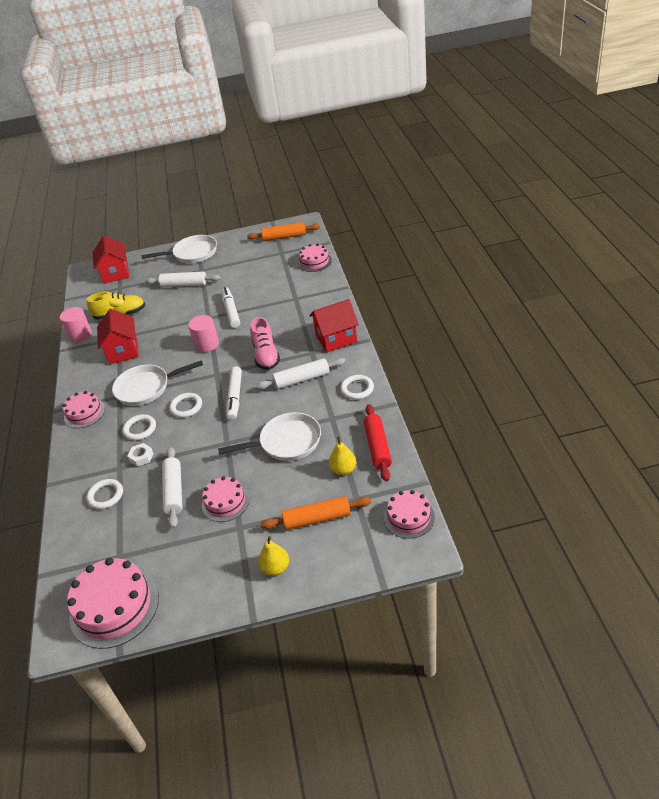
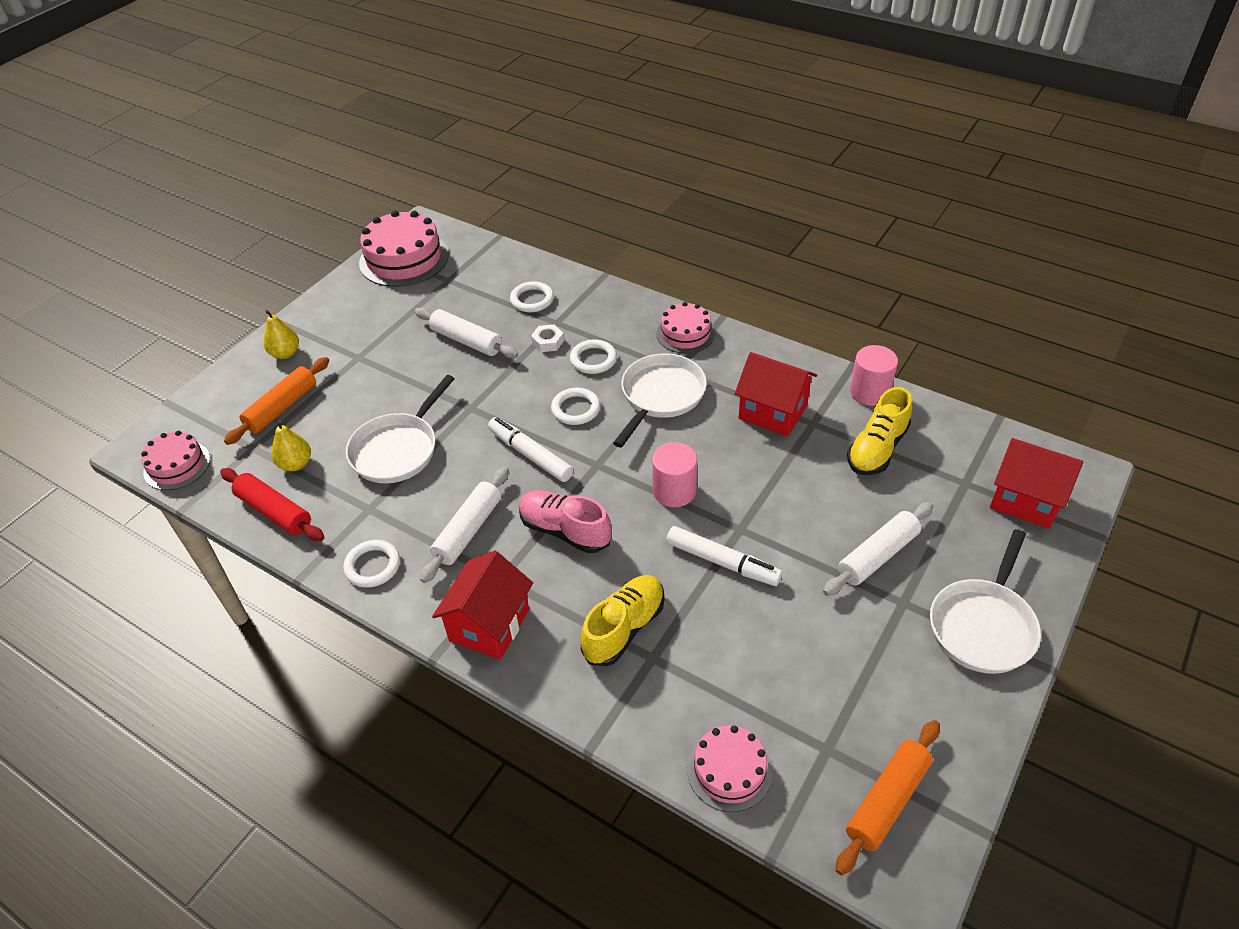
camera: 130 degrees right, 5 degrees up
(225, 502) = (399, 364): pink cake -> none
(292, 311) = (624, 628): none -> yellow shoe

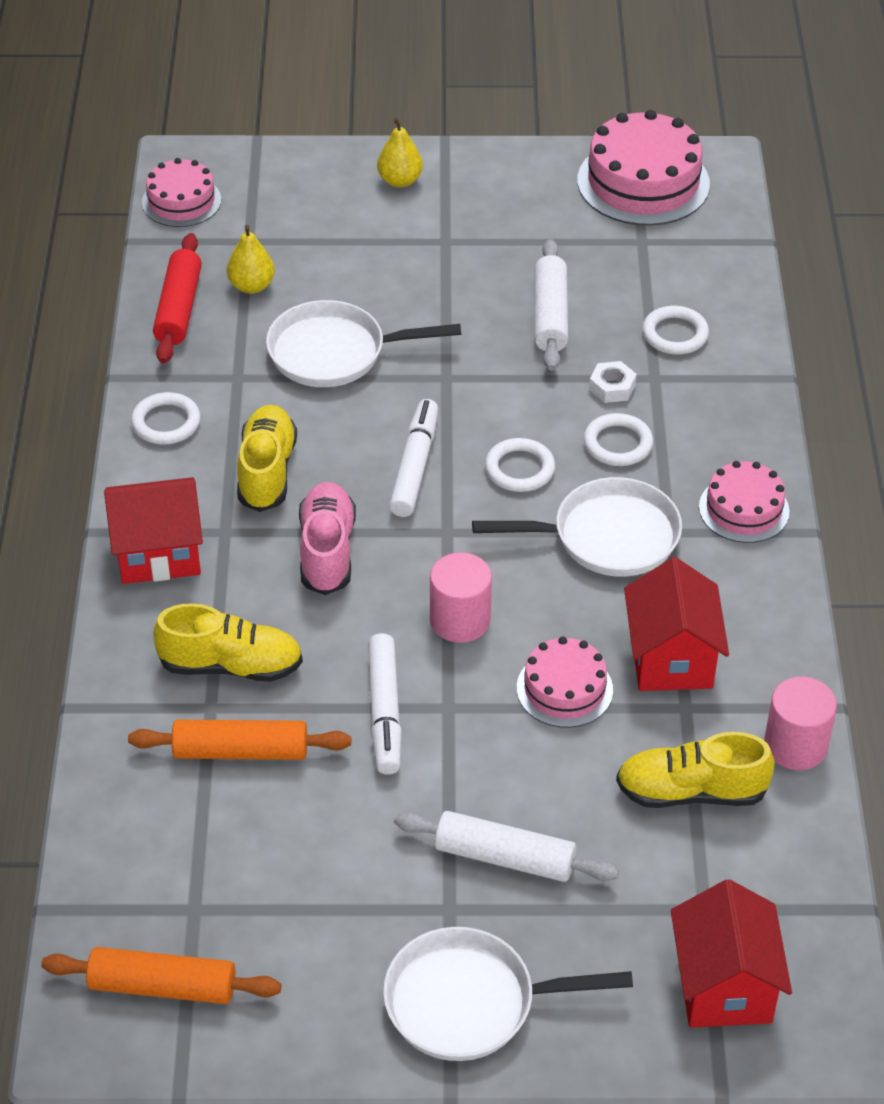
camera: 55 degrees right, 0 degrees up
(282, 408) = (319, 227): orange rolling pin -> orange rolling pin (240, 751)
(468, 530) = (267, 471): white rolling pin -> yellow shoe
(729, 770) = (113, 833): pink cake -> pink cake (564, 689)

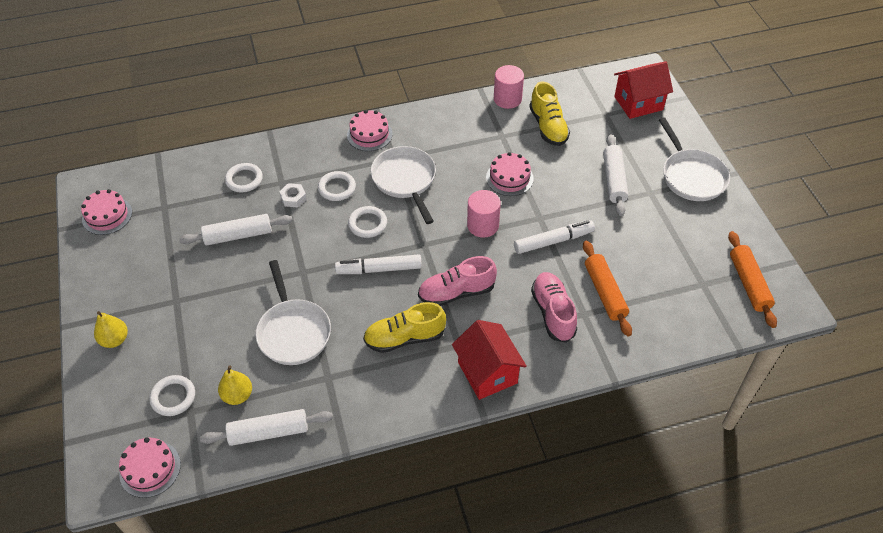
camera: 105 degrees left, 5 degrees up
(166, 422) = (379, 404): white ring -> white ring (173, 397)
(178, 308) = (268, 432): red rolling pin -> white rolling pin
(231, 666) = (553, 313): yellow shoe -> pink shoe
(643, 182) = (107, 215): pink cake -> pink cake, size x0.59
(671, 658) = (475, 145): red house -> none

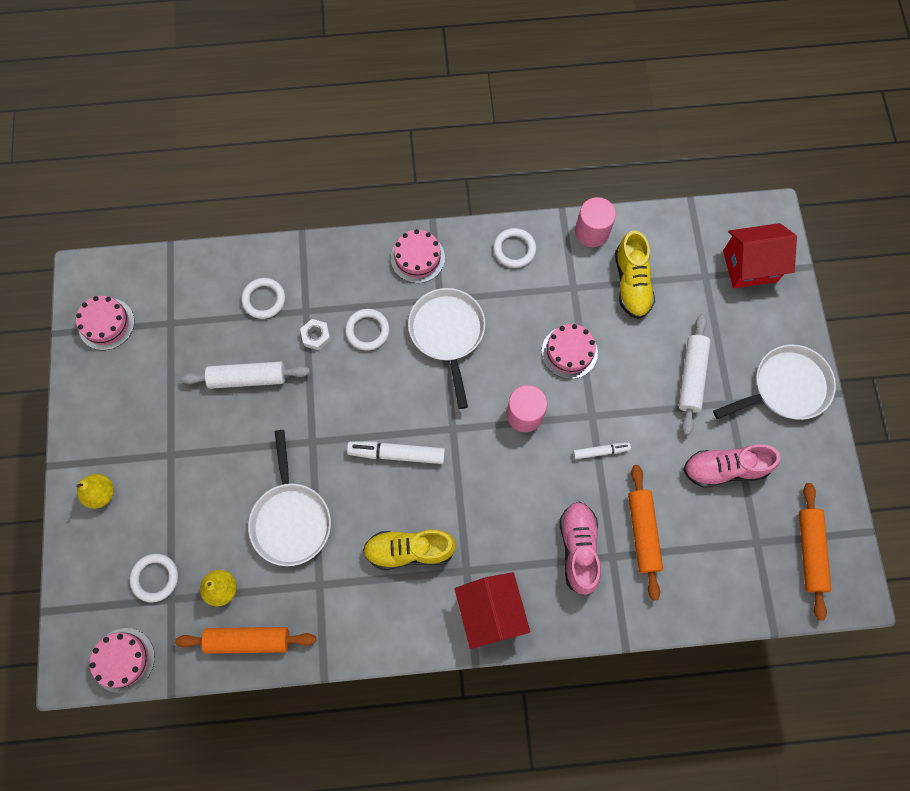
camera: 10 degrees right, 20 degrees up
(268, 432) = (248, 640): white rolling pin -> orange rolling pin
(367, 224) = (394, 388): white ring -> white ring (514, 249)
(456, 292) = (477, 501): pink shoe -> pink shoe (724, 468)
(553, 241) = (600, 451): white marker -> white marker, size x0.59
(691, 176) = (785, 387): white pan -> white pan turned 105 degrees counterclockwise

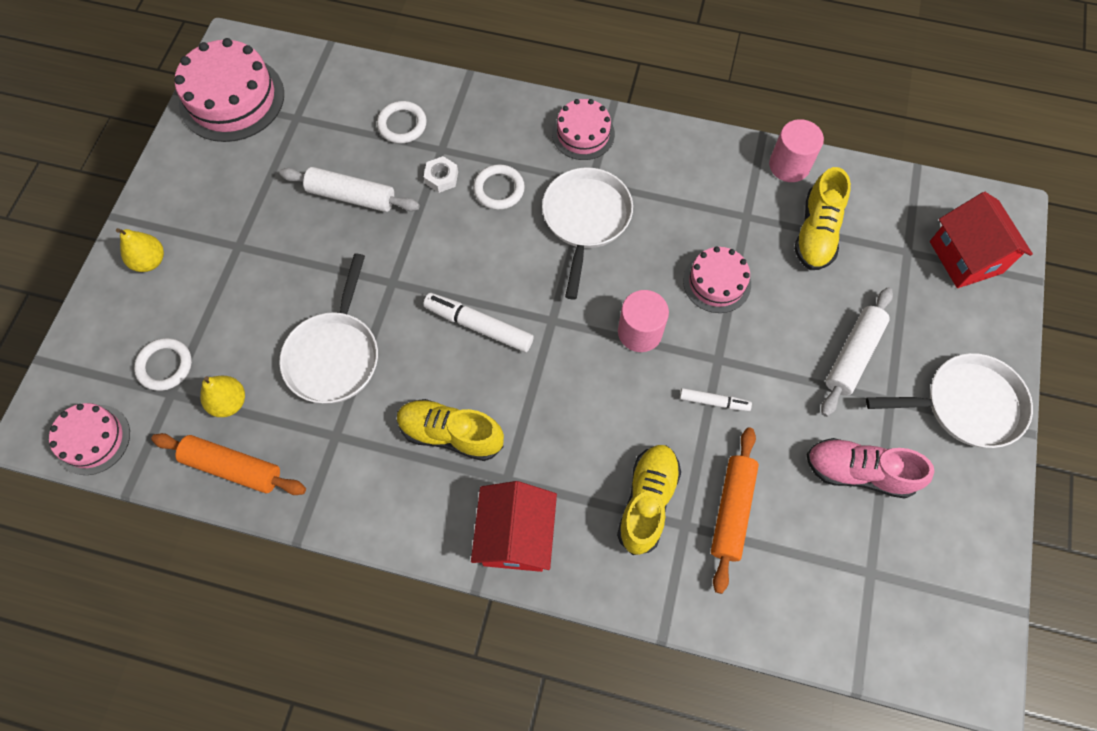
camera: 20 degrees right, 5 degrees down
(106, 324) = (232, 98): pink cake -> pink cake, size x1.69
(514, 249) = (694, 157): white ring -> none
(578, 548) = (647, 501): pink shoe -> yellow shoe
(750, 266) = (965, 257): red house -> red house turned 60 degrees clockwise
(810, 551) = (935, 607): orange rolling pin -> none

